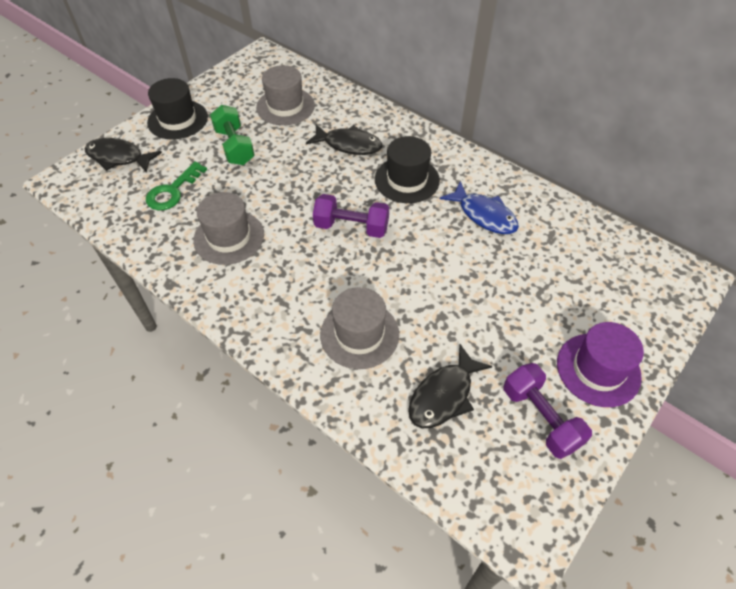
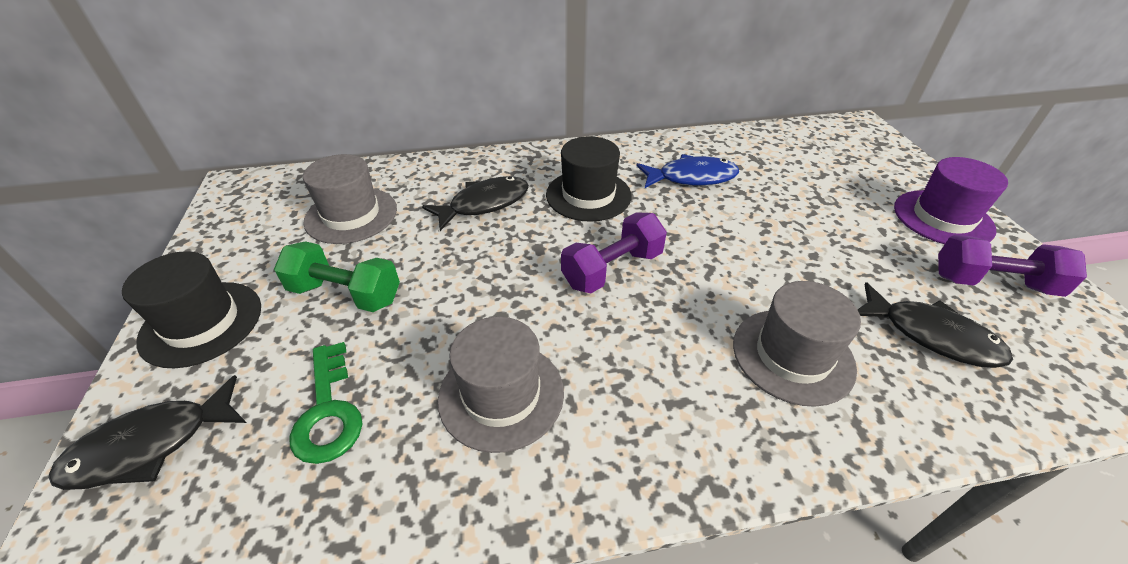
camera: 50 degrees left, 10 degrees down
(444, 395) = (931, 335): black fish -> black fish turned 45 degrees counterclockwise

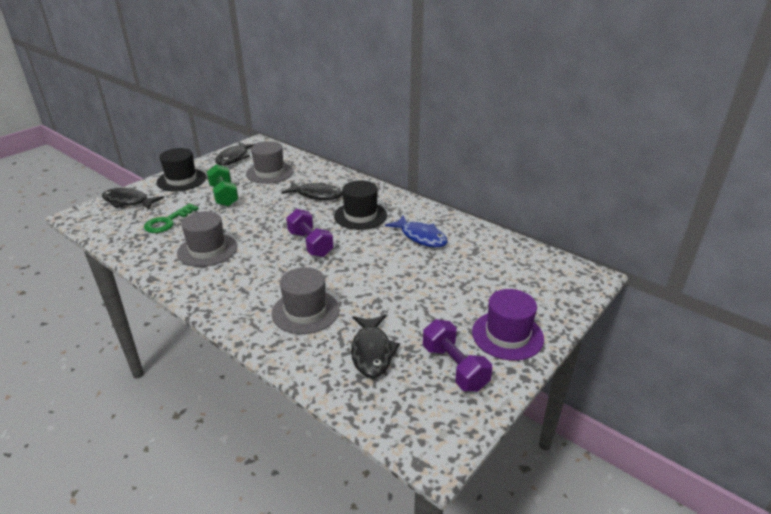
camera: 50 degrees right, 10 degrees down
(238, 228) = (234, 158): none -> black fish
(612, 269) = (310, 244): purple dumbbell -> purple dumbbell turned 45 degrees clockwise

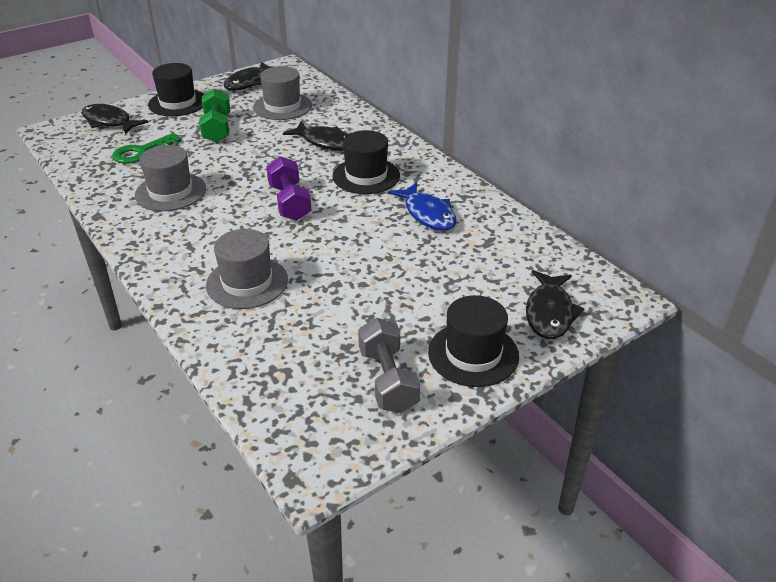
camera: 15 degrees right, 5 degrees up
(372, 352) = (300, 343): black fish -> black fish (549, 312)
(454, 367) = (387, 380): purple dumbbell -> grey dumbbell
(507, 335) = (473, 354): purple hat -> black hat

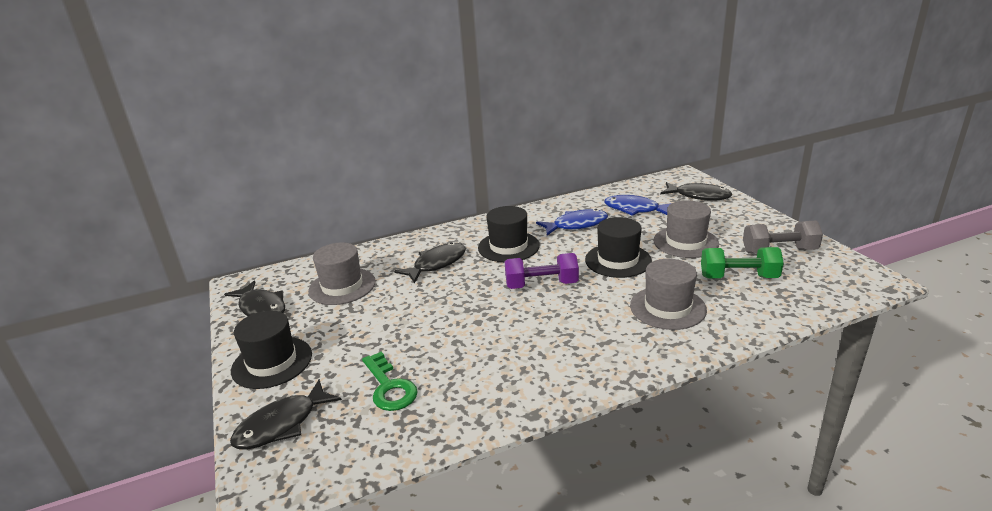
camera: 75 degrees left, 10 degrees down
(170, 192) = (496, 359): grey hat -> grey hat (685, 242)
(217, 128) = (365, 329): green dumbbell -> green dumbbell (738, 277)
(473, 354) = (745, 222): black hat -> black hat (618, 260)
(484, 255) = (635, 209): none -> blue fish

